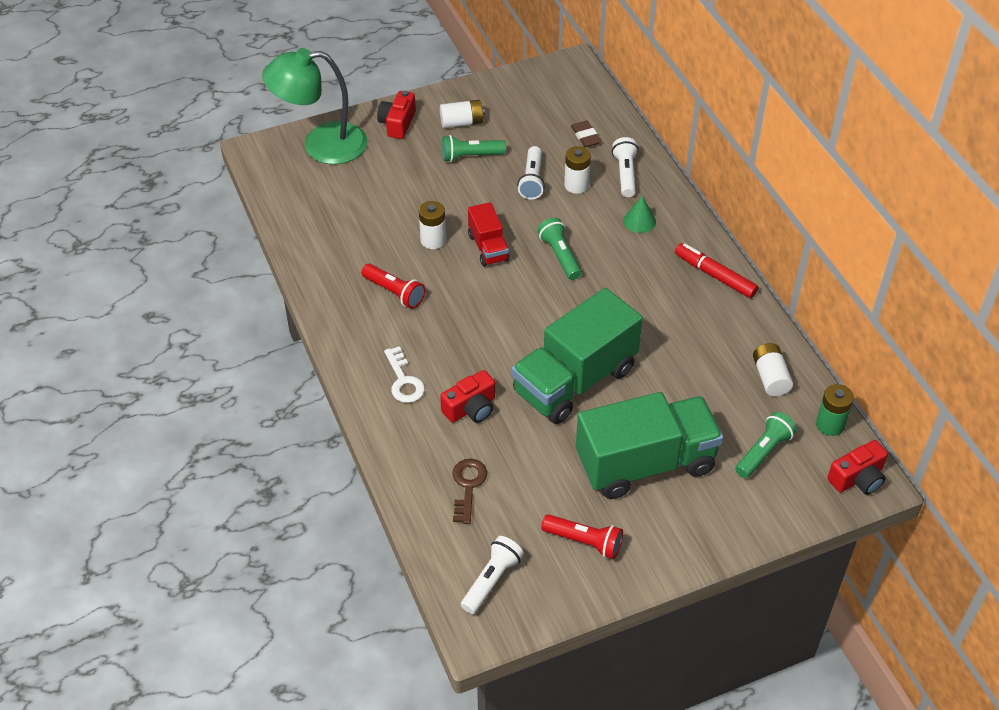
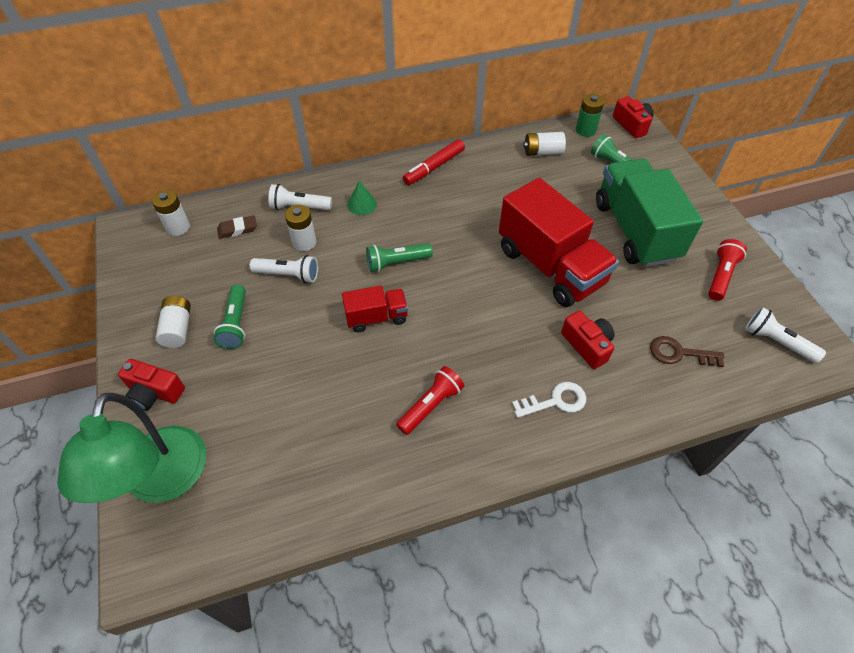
camera: 85 degrees left, 5 degrees up
(433, 240) = (358, 365): white battery -> white battery (178, 227)
(574, 381) = (550, 266): green truck -> red truck

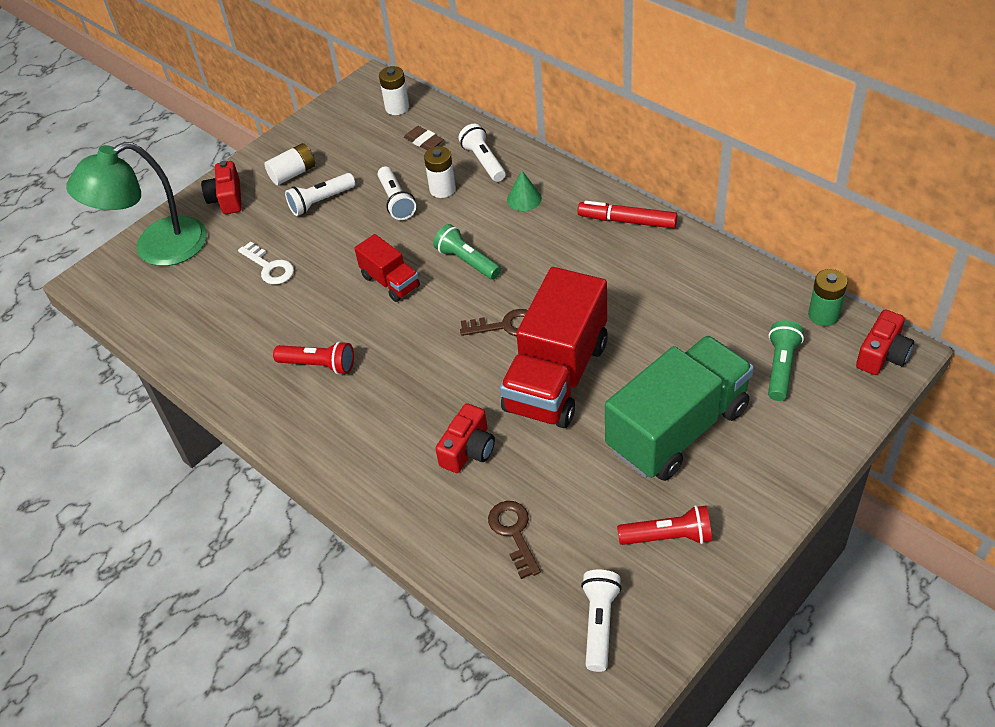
camera: 65 degrees right, 5 degrees down
(235, 324) = (320, 201): green flashlight -> white flashlight
(480, 271) = (505, 325): none -> brown key
(542, 152) = (740, 294): white battery -> none
(555, 401) = (381, 451): white key -> white key (269, 267)

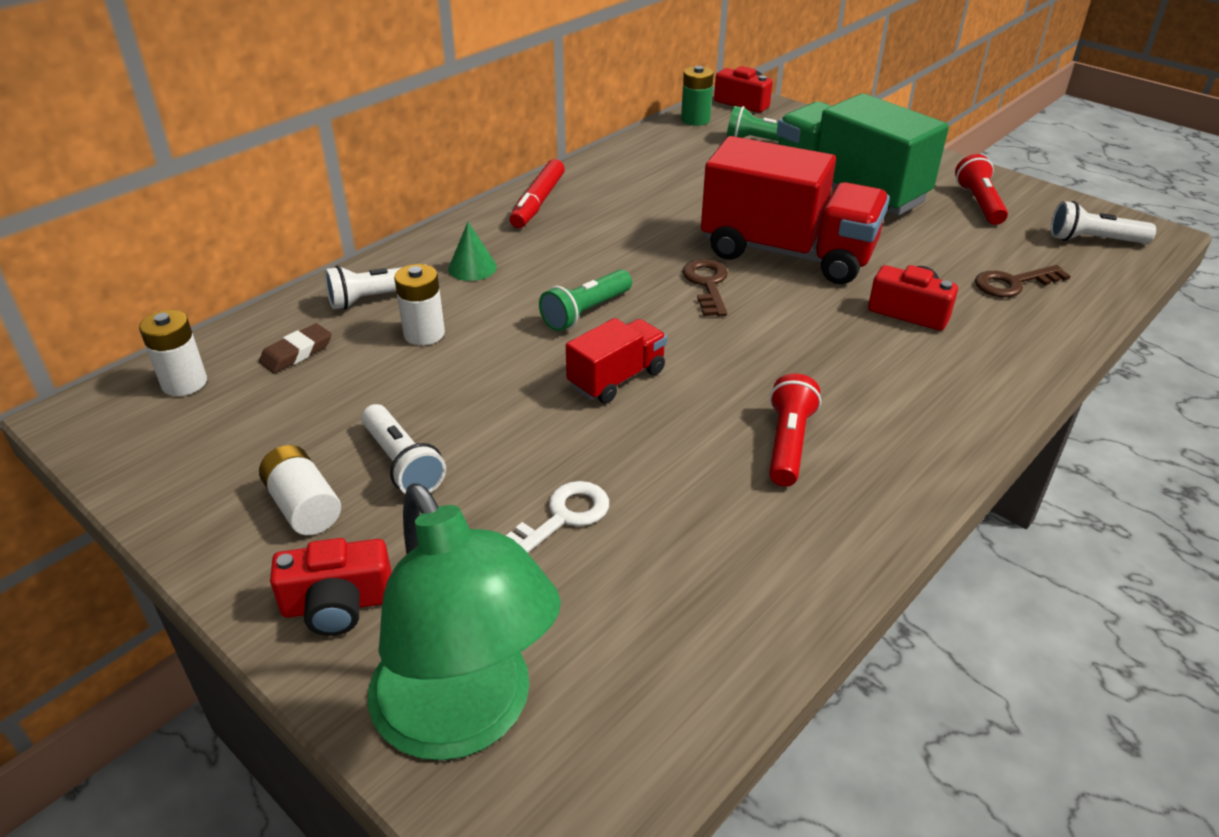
camera: 95 degrees left, 10 degrees down
(396, 201) = (435, 378): white flashlight -> none

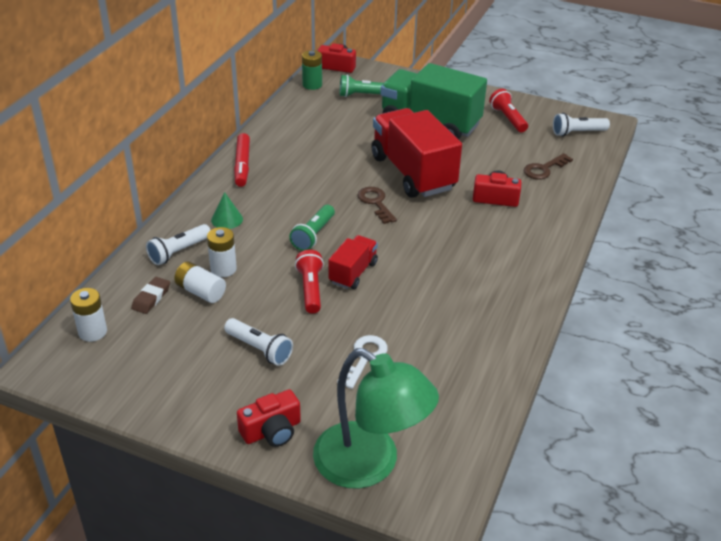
camera: 20 degrees left, 0 degrees up
(303, 506) = (218, 386): white battery -> white battery (200, 292)
(787, 253) = (412, 173): red truck -> red truck turned 120 degrees counterclockwise
(788, 443) = (463, 290): red flashlight -> red flashlight (311, 289)

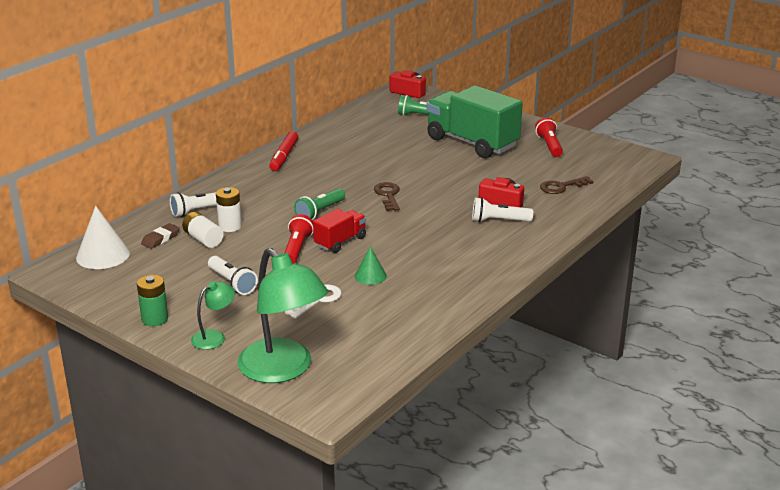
camera: 15 degrees right, 10 degrees down
(92, 332) = (103, 255): white battery -> white cone
(227, 219) = (250, 193): green cone -> green cone (370, 276)
(272, 431) = (214, 337): red camera -> green lamp
(312, 85) = (378, 104): green battery -> green battery (155, 319)
(412, 173) = (434, 177): red truck -> none
(577, 132) = (612, 162): white flashlight -> white flashlight (499, 221)

